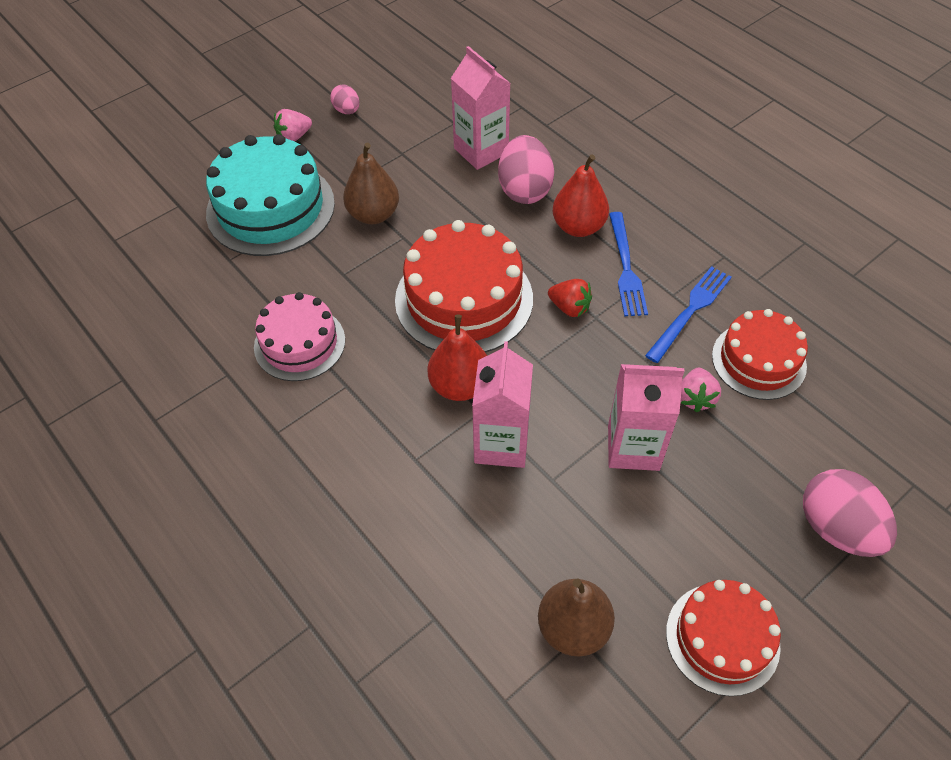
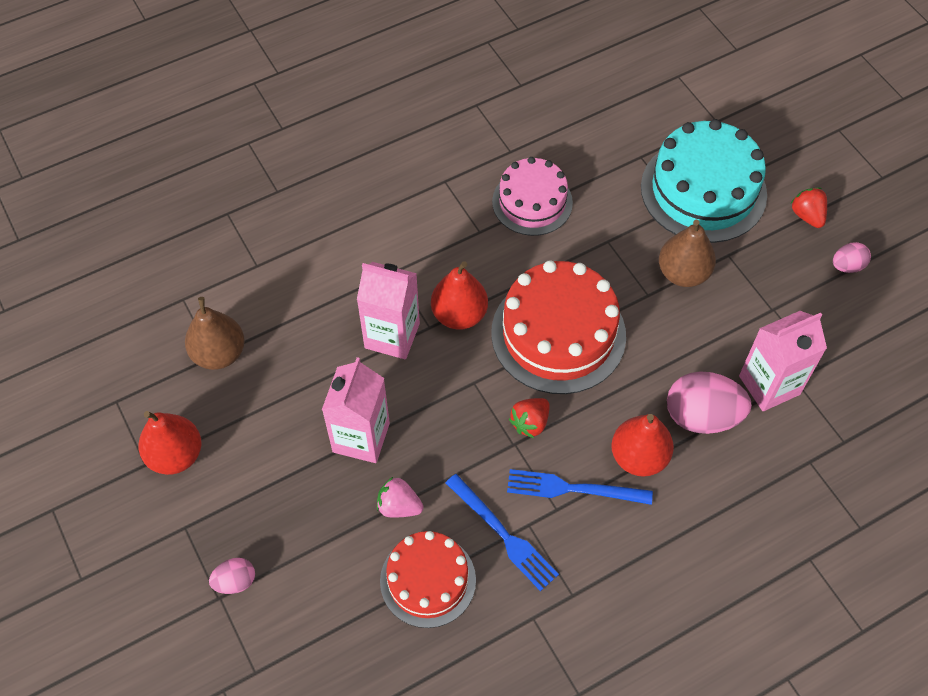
camera: 100 degrees right, 5 degrees up
(294, 137) = (807, 216): pink strawberry -> red strawberry
(722, 638) = (175, 455): red cake -> red pear
(837, 528) = (235, 581): pink egg -> pink egg, size x0.52

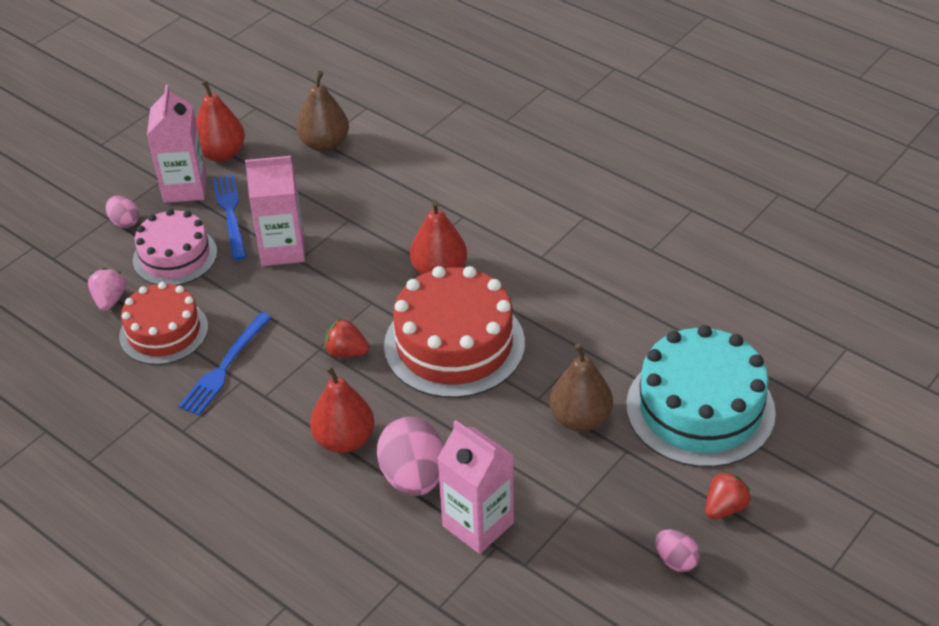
camera: 70 degrees right, 15 degrees down
(392, 336) = (394, 236): pink carton -> pink carton (185, 188)
(399, 506) = (226, 293): pink strawberry -> pink strawberry (110, 300)
(532, 202) = (598, 282): pink cake -> pink cake (175, 256)
(573, 488) = (290, 401): blue fork -> blue fork (231, 214)

